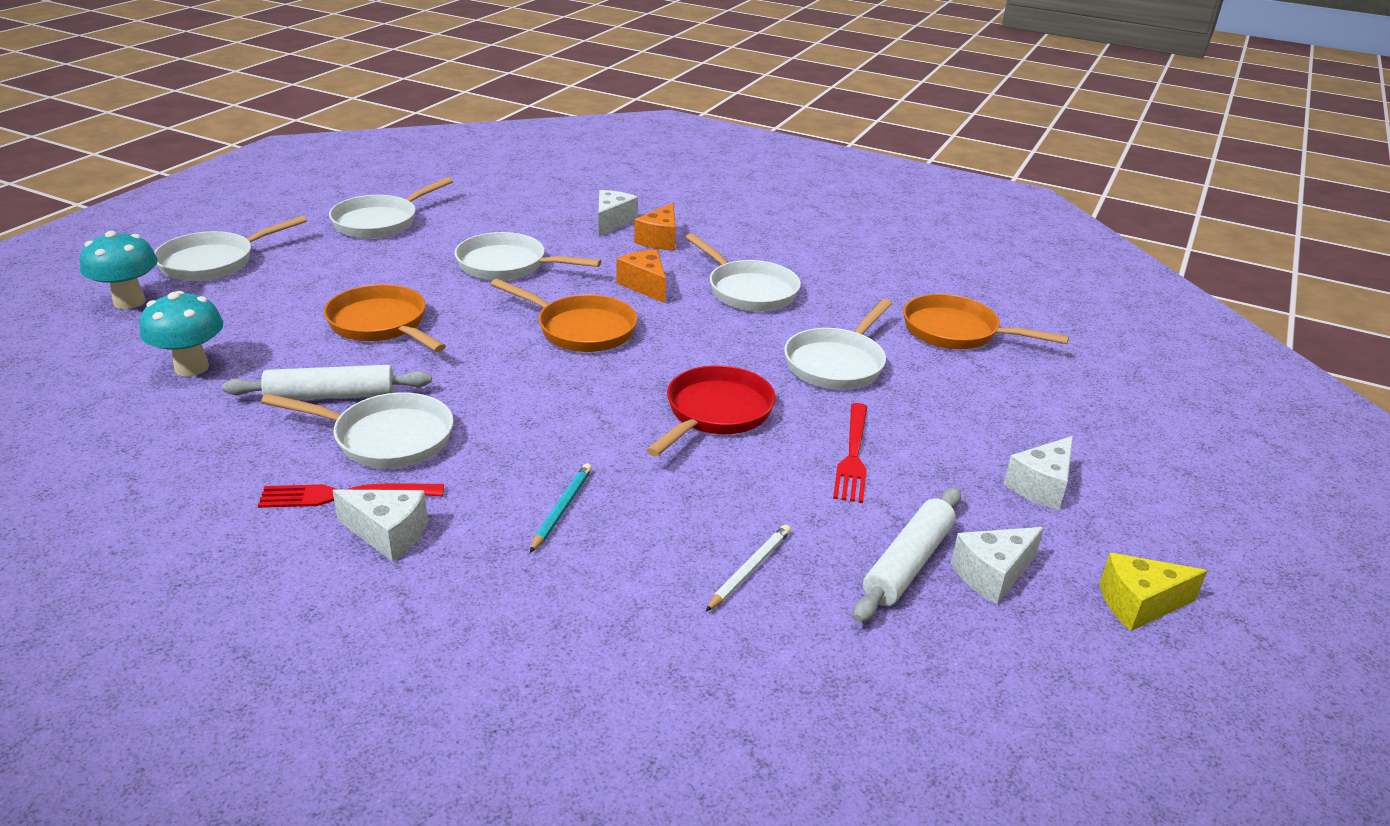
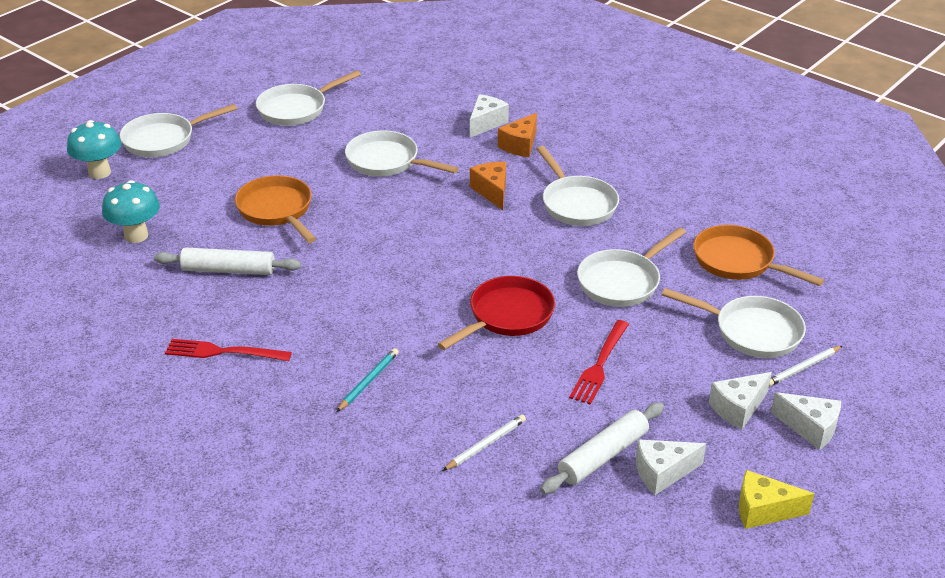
camera: 15 degrees right, 5 degrees up
(386, 438) = (260, 310): white pan -> white pan (752, 332)
(388, 534) = (246, 385): white cheese -> white cheese (810, 428)
(581, 329) = (427, 229): orange pan -> none
(1089, 433) = (803, 368): none -> white pencil

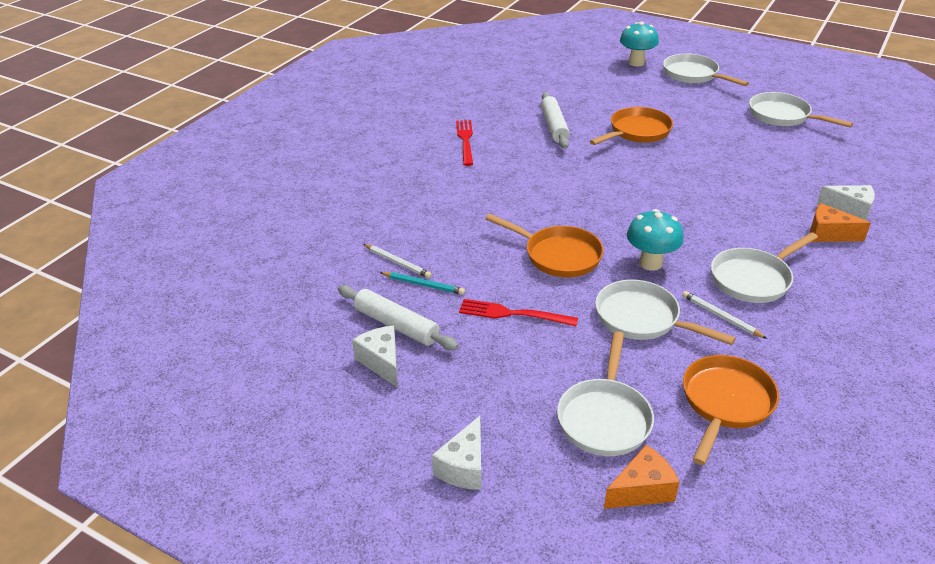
camera: 80 degrees right, 0 degrees up
(136, 236) = (574, 88): turquoise mushroom -> turquoise mushroom (650, 263)
(368, 381) = (453, 201): turquoise pencil -> turquoise pencil (423, 285)
(387, 161) = (740, 168): white pan -> none
(492, 191) = (737, 227): orange cheese -> orange cheese (642, 490)
(507, 316) = (558, 255): red pan -> orange pan
(738, 408) = (479, 409): white cheese -> none
(763, 510) = (343, 431): yellow cheese -> none
(803, 368) = (559, 461): white pencil -> white pencil (721, 317)

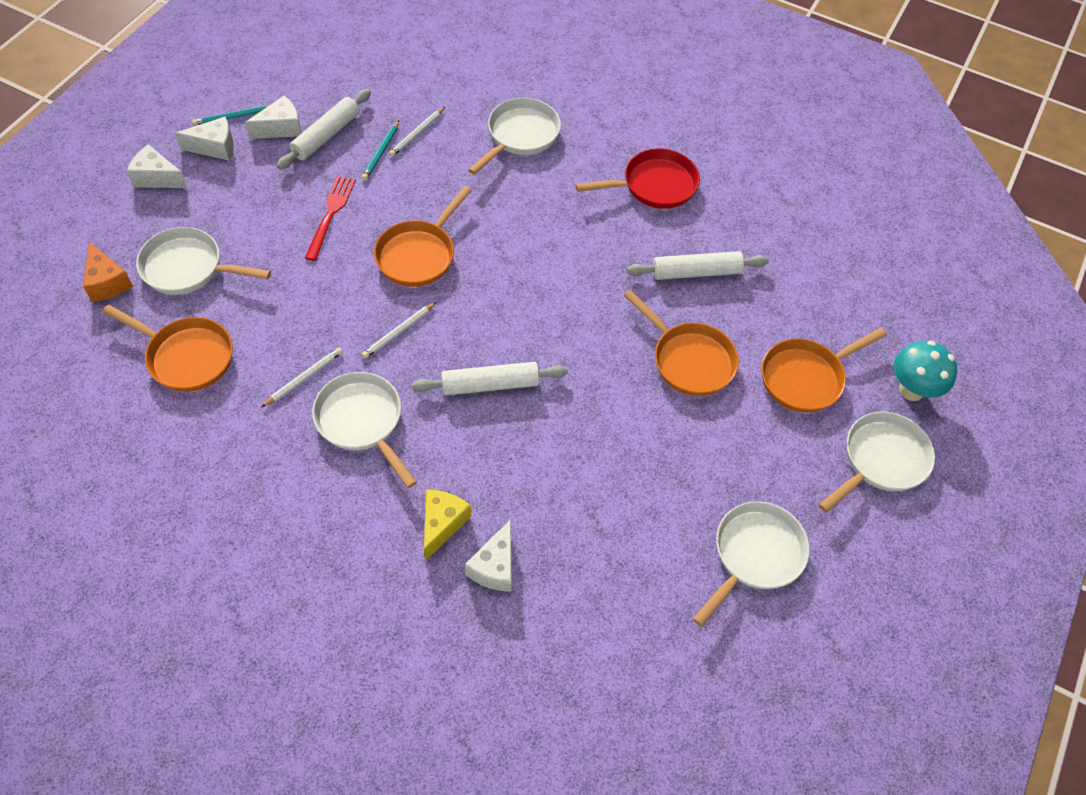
camera: 85 degrees right, 20 degrees up
(359, 405) = (234, 117): none -> turquoise pencil
(411, 417) = (215, 147): none -> white cheese
(465, 140) = (654, 185): red fork -> red pan
(638, 93) = (805, 378): none -> orange pan
(642, 318) = (310, 312): white pan -> white pan (520, 136)
(650, 263) = (399, 332): turquoise mushroom -> white pencil
(690, 214) = (490, 385): none -> white rolling pin
(828, 234) = (442, 524): orange cheese -> yellow cheese

